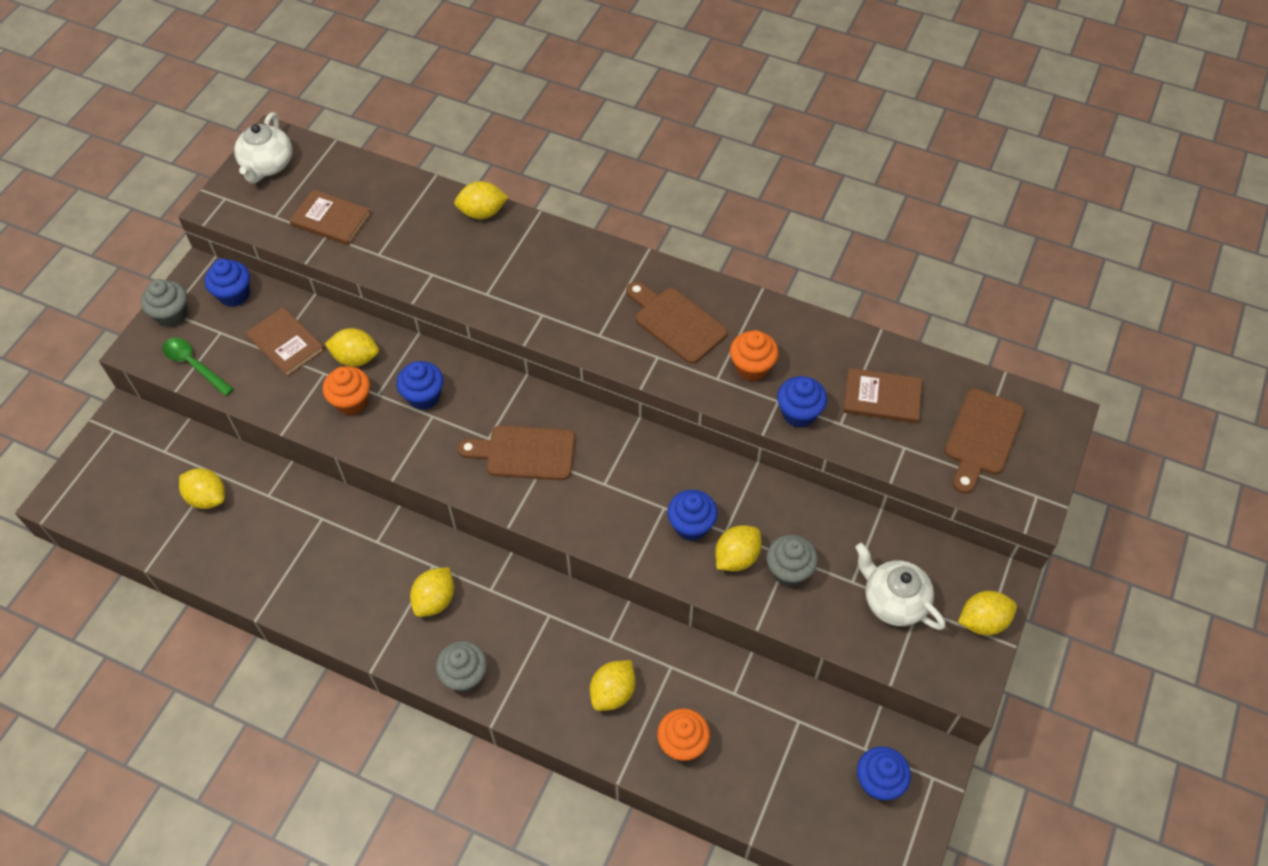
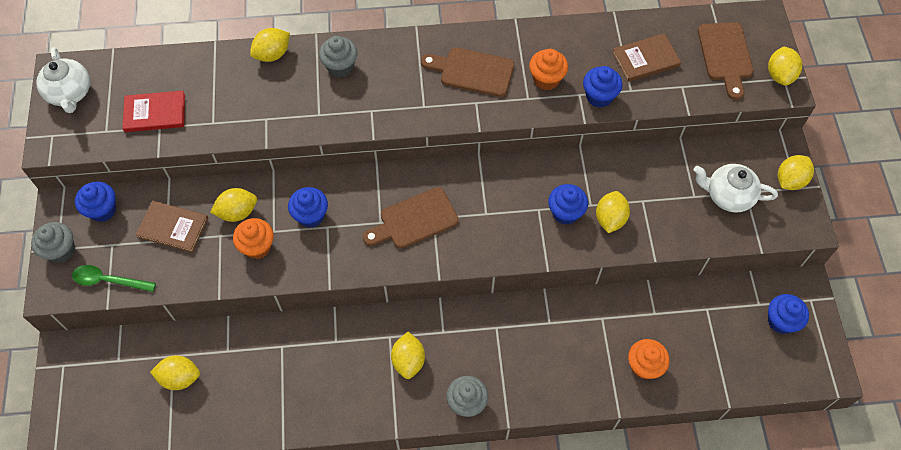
camera: 30 degrees left, 5 degrees up
(331, 219) = (155, 113): brown book -> red book
(613, 692) = (576, 357): yellow lemon -> yellow lemon (780, 75)
(789, 571) = (650, 210): grey cupcake -> grey cupcake (340, 67)

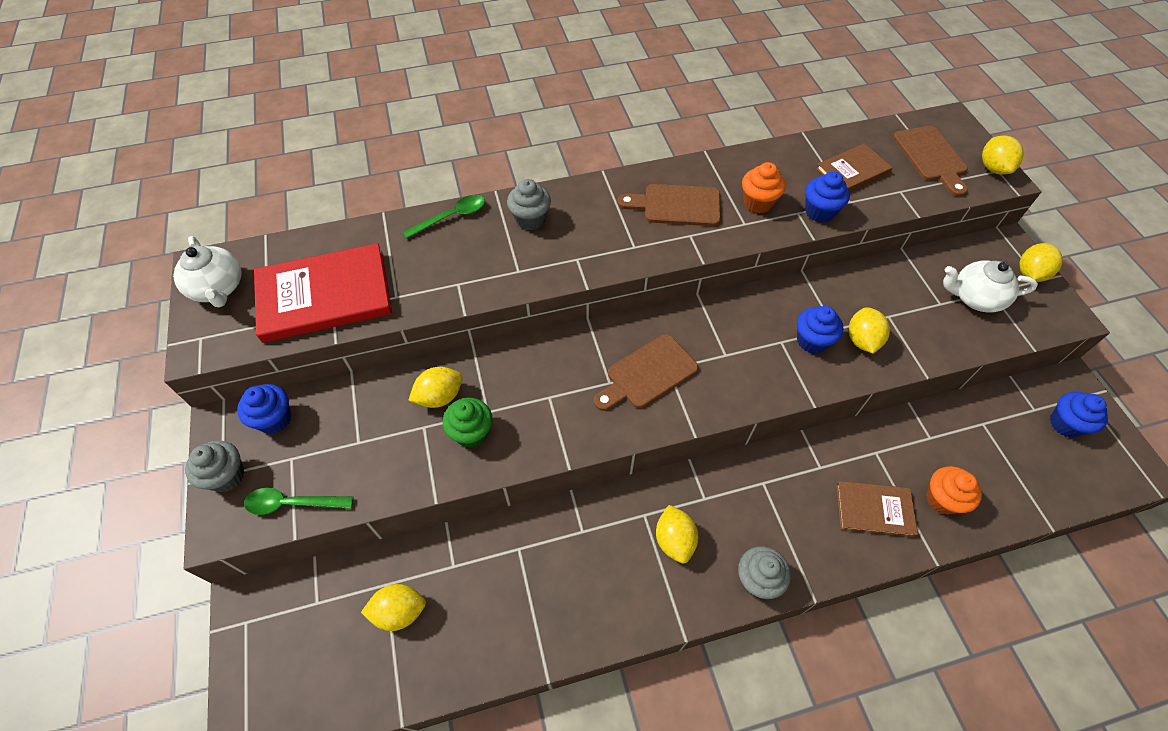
camera: 10 degrees left, 5 degrees down
(155, 113) = (324, 295): red book -> red book, size x1.78
(173, 227) = (364, 426): brown book -> brown book (874, 509)
(257, 247) = (471, 433): orange cupcake -> green cupcake
(272, 54) = (451, 217): yellow lemon -> green spoon
(311, 216) = (527, 387): blue cupcake -> none

